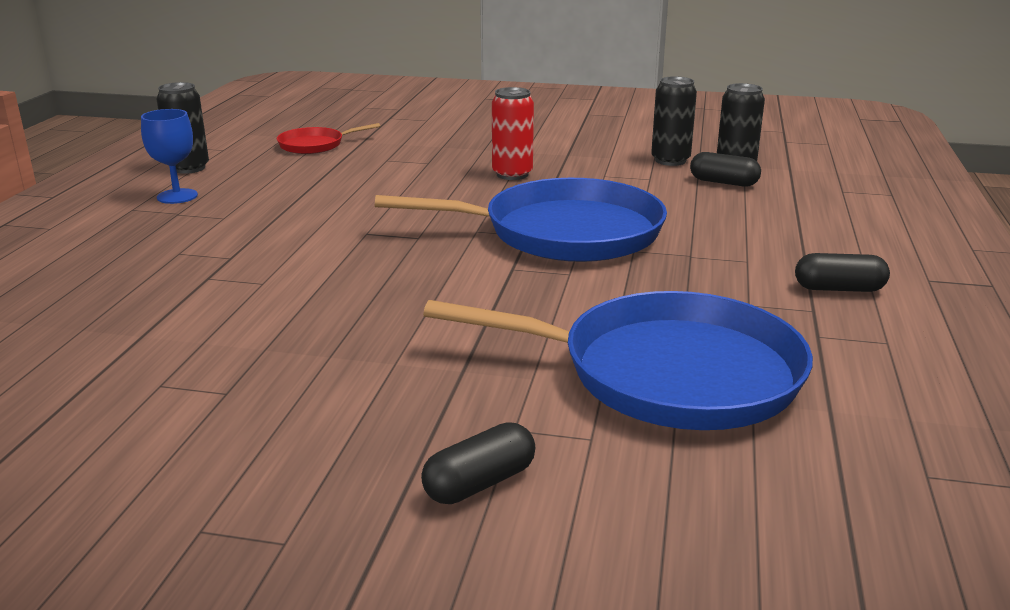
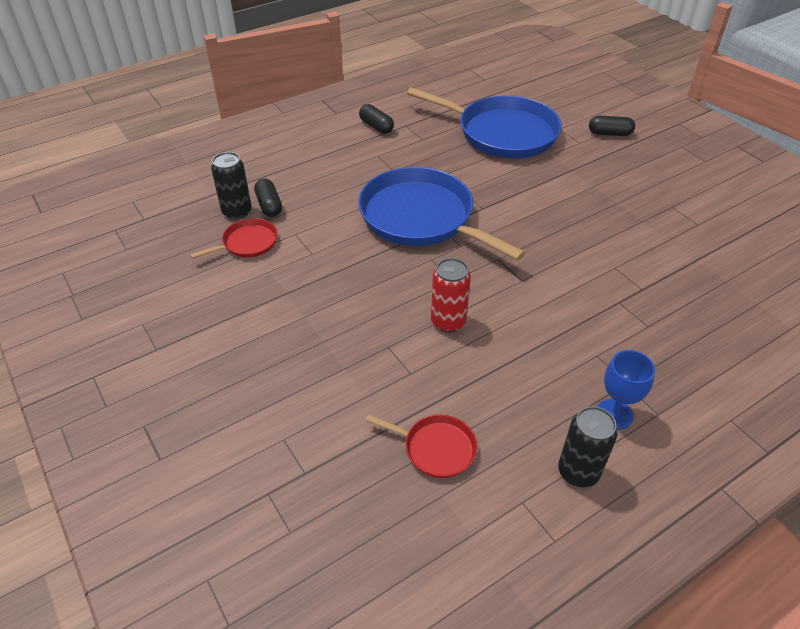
camera: 135 degrees left, 20 degrees up
(512, 174) = (360, 290): red can -> red can (448, 322)
(667, 373) = (502, 133): blue pan -> blue pan turned 150 degrees clockwise
(670, 160) = (247, 243): black can -> red pan

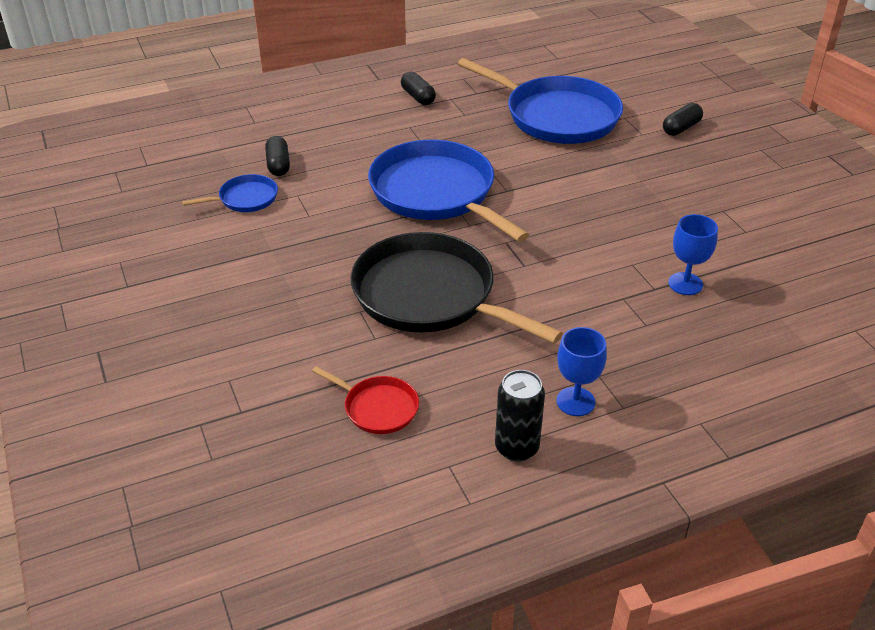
camera: 10 degrees right, 5 degrees down
(237, 212) = (243, 168): black can -> none
(247, 243) = (245, 199): red pan -> blue pan
(448, 322) = (430, 296): red can -> black pan
(609, 133) = (681, 128): black capsule -> black capsule turned 60 degrees counterclockwise
(667, 281) = (685, 284): none -> blue goblet

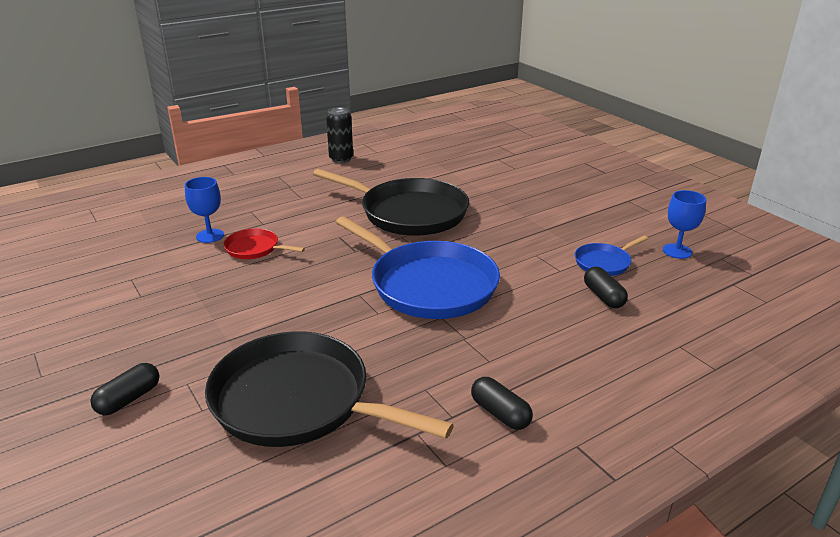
camera: 170 degrees right, 10 degrees down
(377, 408) = (422, 165): red pan -> red pan (255, 248)
(556, 116) = (298, 400): blue pan -> black pan
(575, 401) = (306, 176): blue goblet -> blue goblet (677, 251)

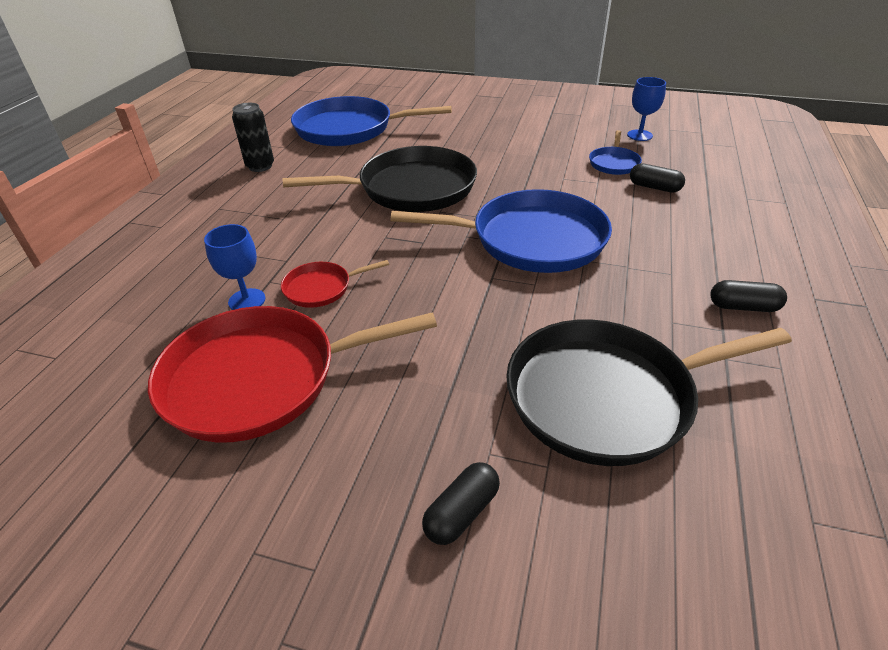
camera: 40 degrees left, 10 degrees up
(129, 399) = (462, 512): black capsule -> black capsule turned 45 degrees clockwise
(154, 279) = (261, 378): none -> red pan
(439, 155) = (349, 129): none -> blue pan

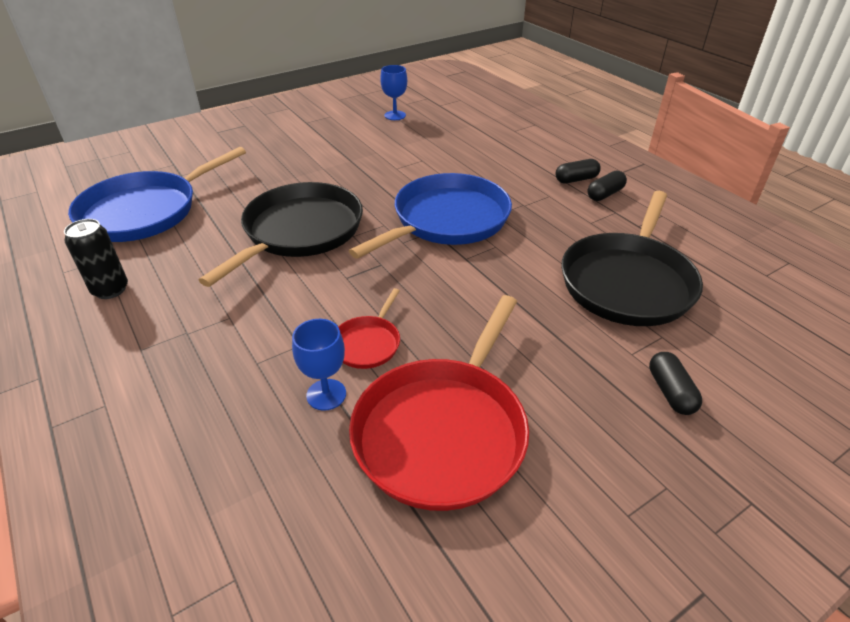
camera: 50 degrees left, 0 degrees up
(614, 163) = (410, 142): blue pan -> none
(654, 187) = (459, 147): black capsule -> black capsule (576, 179)

